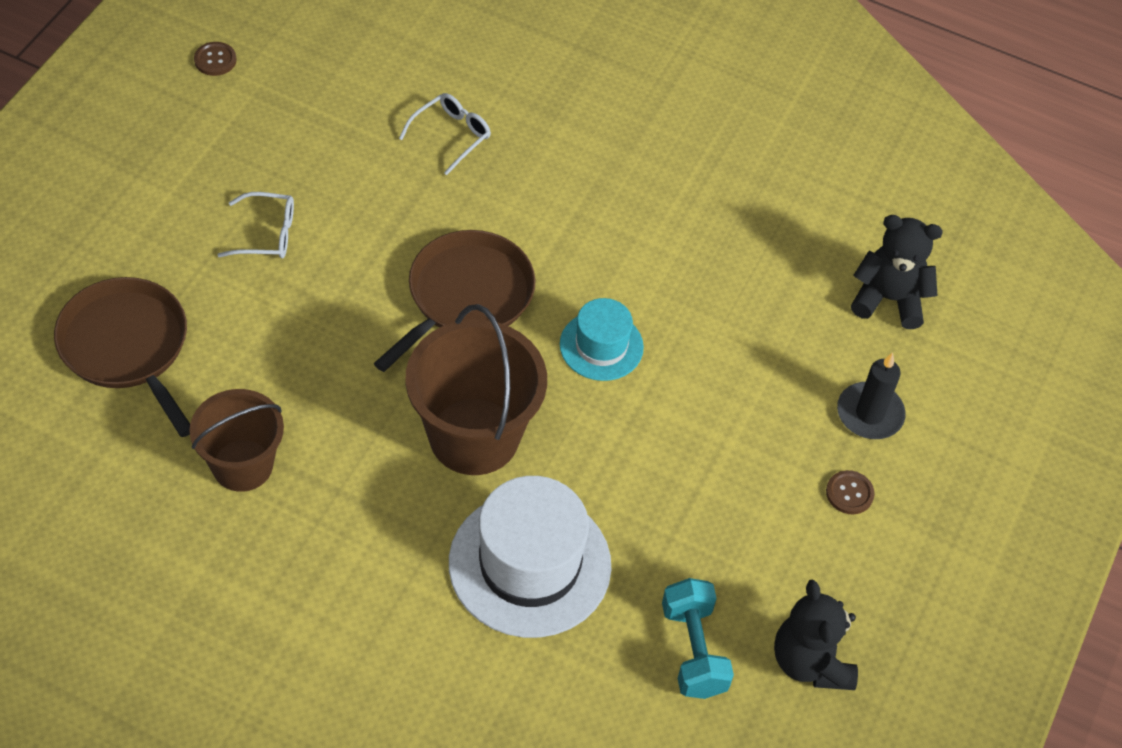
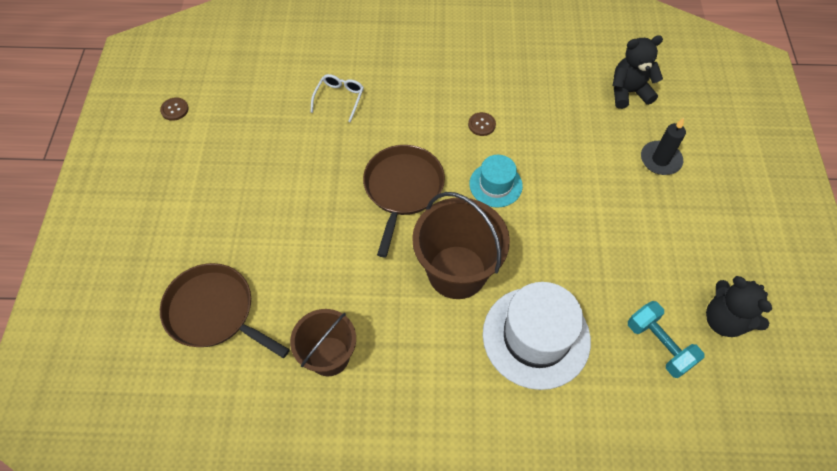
camera: 20 degrees left, 5 degrees up
(267, 234) = (264, 202): white glasses -> none
(849, 493) = (679, 210): brown button -> brown button (481, 125)

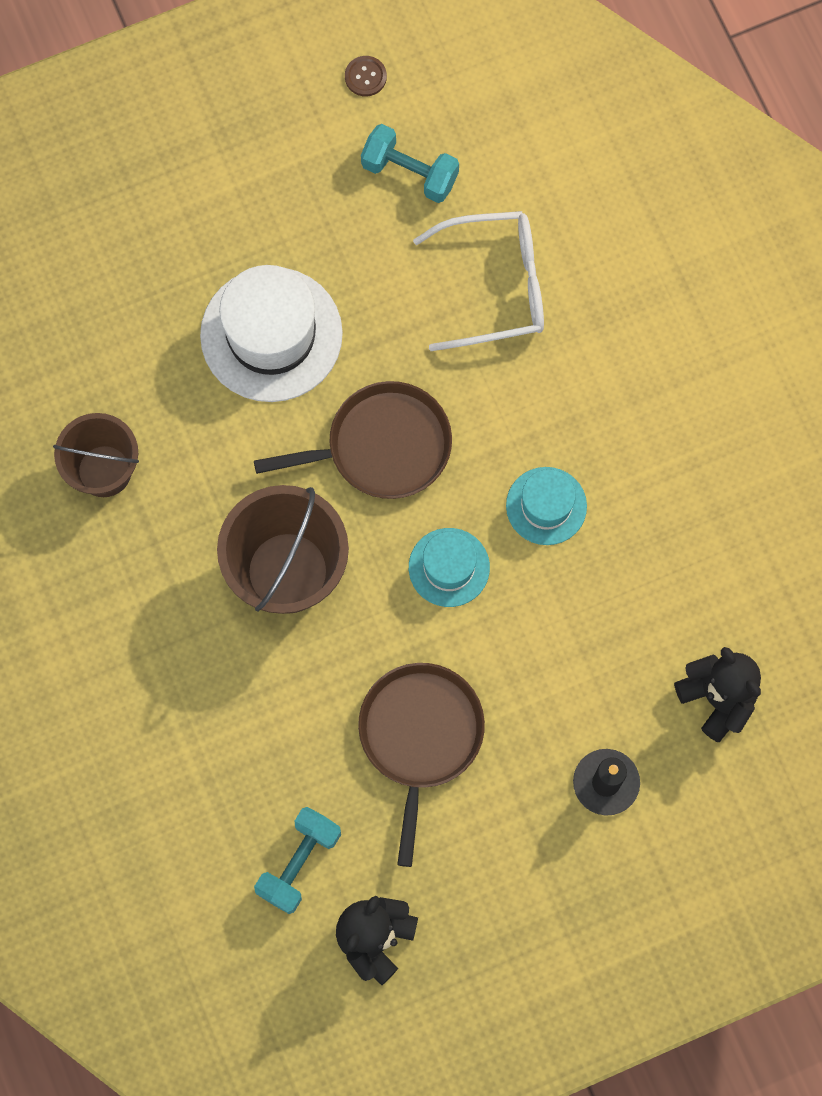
camera: 65 degrees right, 15 degrees up
(214, 312) = (98, 307): brown pan -> brown pan (420, 736)
(246, 111) = (410, 172): none -> turquoise dumbbell
(339, 98) = (495, 286): white glasses -> white glasses, size x1.78
(481, 125) = (546, 506): brown button -> turquoise hat
(536, 337) = (241, 706): white hat -> white hat (271, 334)

